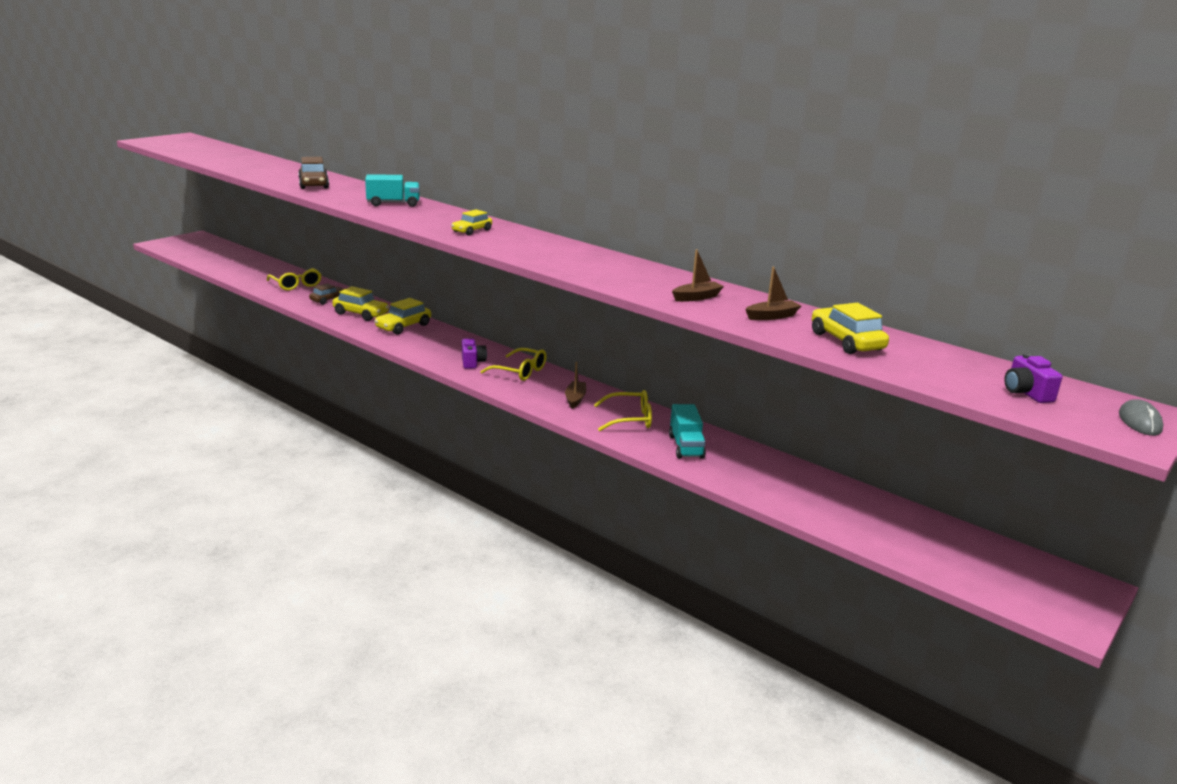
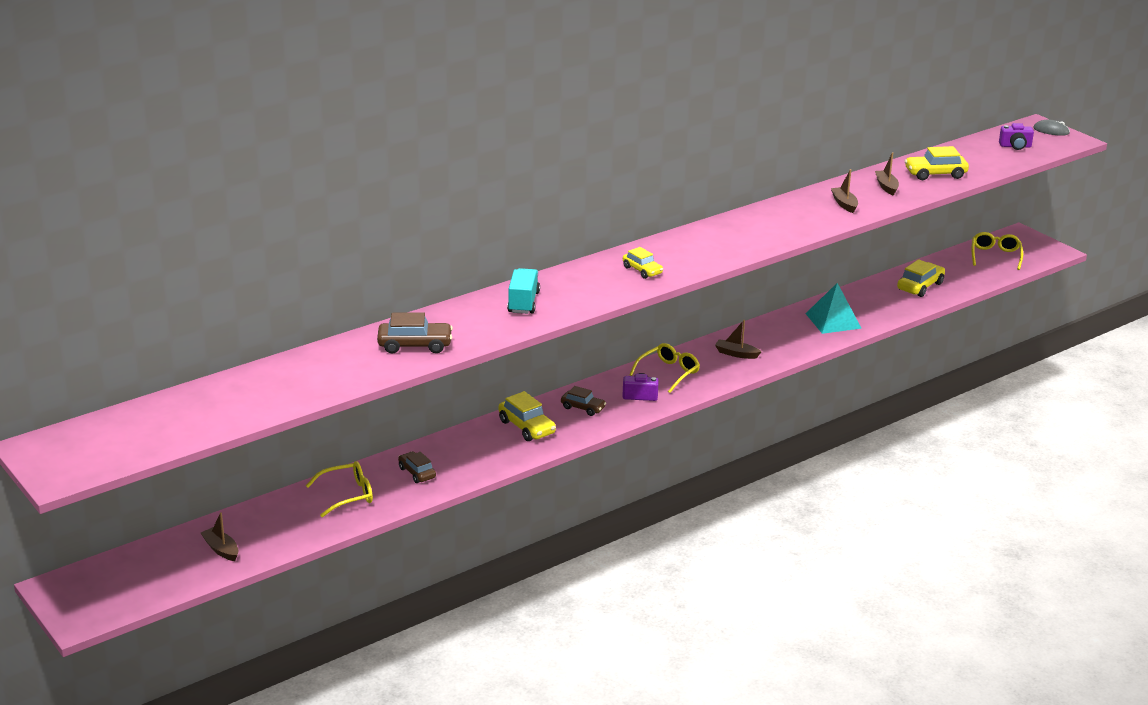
camera: 75 degrees left, 5 degrees up
(230, 263) = (221, 549): none -> brown boat
(361, 314) = (476, 452): yellow car -> yellow car (920, 286)
(441, 343) = (583, 408): none -> brown car
(629, 419) = (780, 335): yellow glasses -> yellow glasses (995, 256)
(686, 446) = (833, 321): turquoise truck -> turquoise pyramid

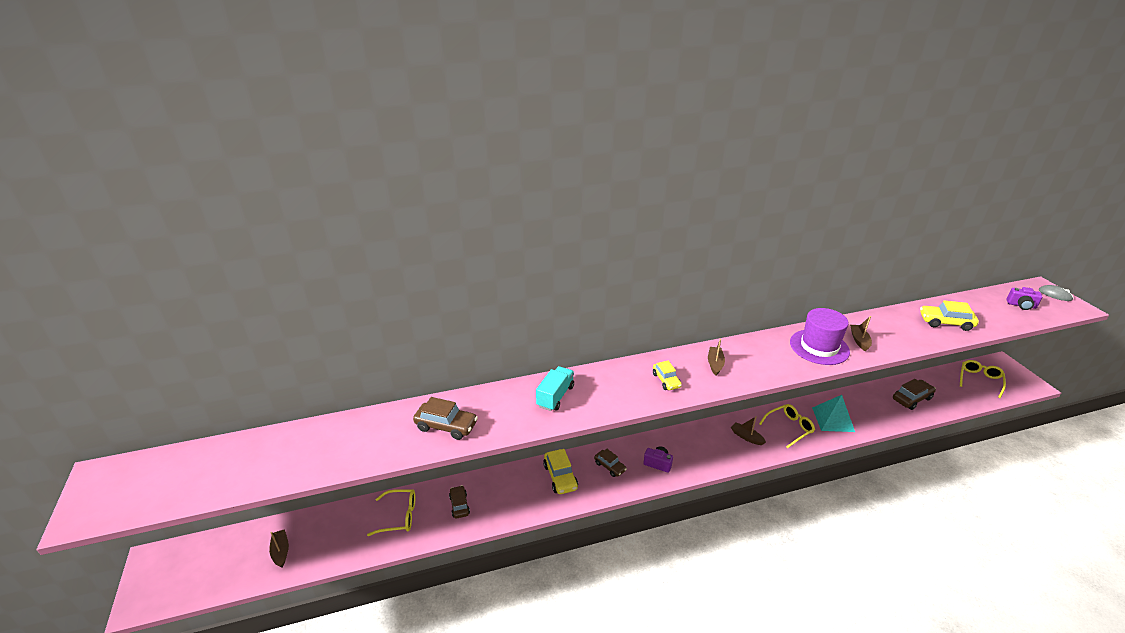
camera: 20 degrees right, 5 degrees up
(668, 373) = (687, 445): yellow glasses -> yellow glasses (789, 428)
(801, 216) = (819, 347): none -> purple hat
(886, 187) = (900, 328): brown boat -> brown boat (715, 364)
(920, 286) = (911, 399): yellow car -> brown car

